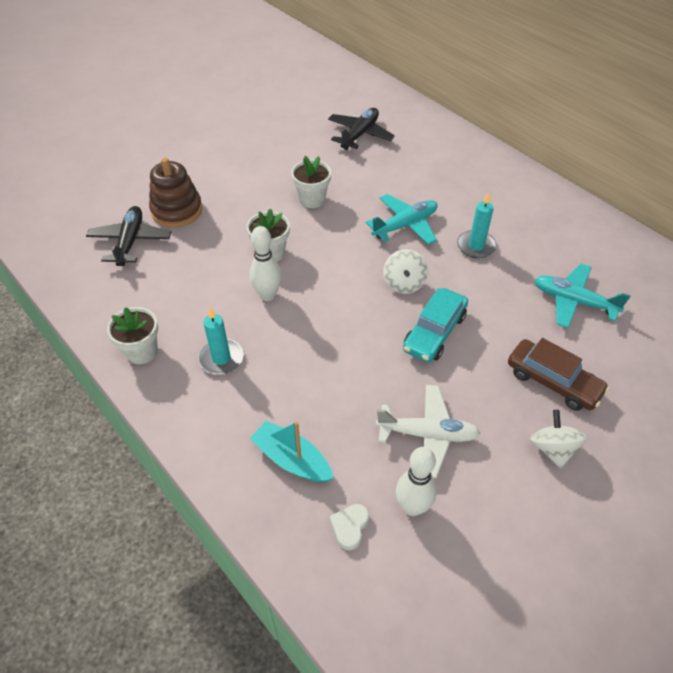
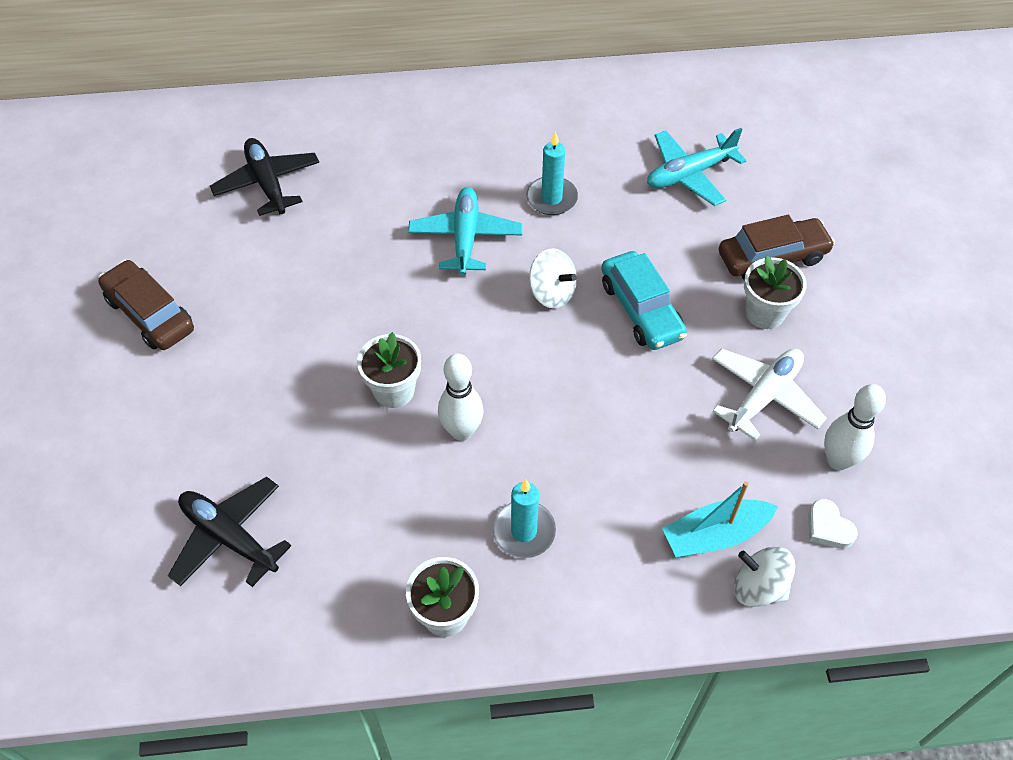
camera: 55 degrees left, 5 degrees up
(177, 210) = (219, 453): brown stacking toy -> none
(238, 143) = (150, 314): none -> brown car
(312, 199) = (339, 298): white flower pot -> white flower pot (764, 313)
(552, 449) = (845, 309): white spinning top -> white spinning top (758, 587)

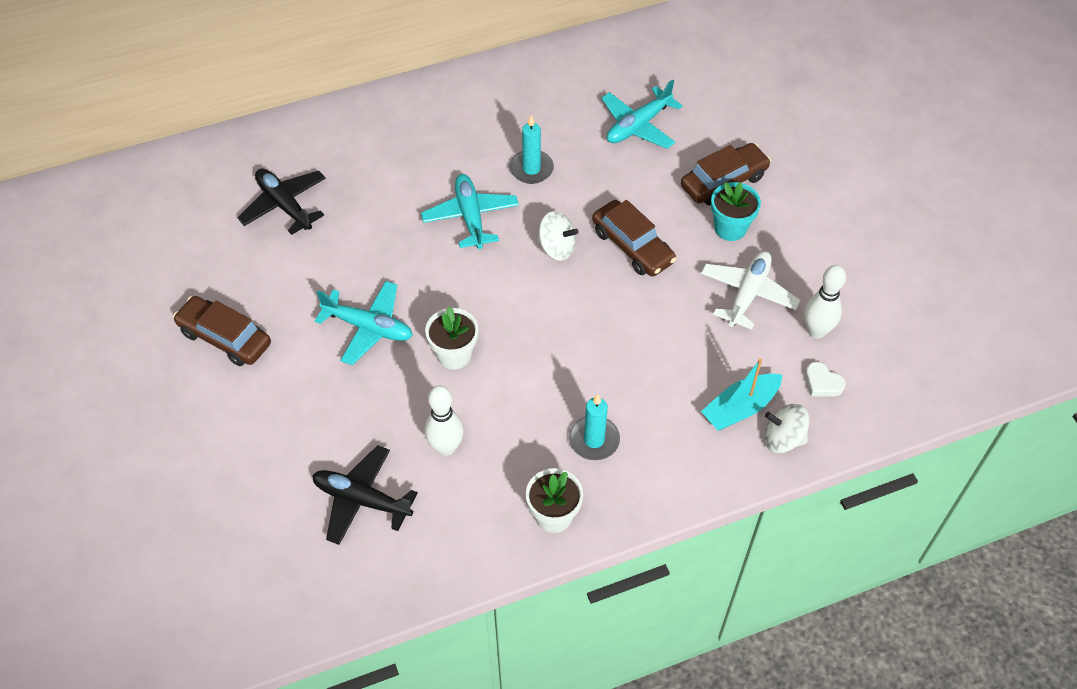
camera: 15 degrees left, 0 degrees up
(309, 337) = (368, 327): none -> turquoise plane
(462, 431) = (520, 375): white bowling pin -> white bowling pin (446, 447)
(641, 310) = (632, 246): turquoise car -> brown car
(764, 313) = (730, 228): white flower pot -> turquoise flower pot

